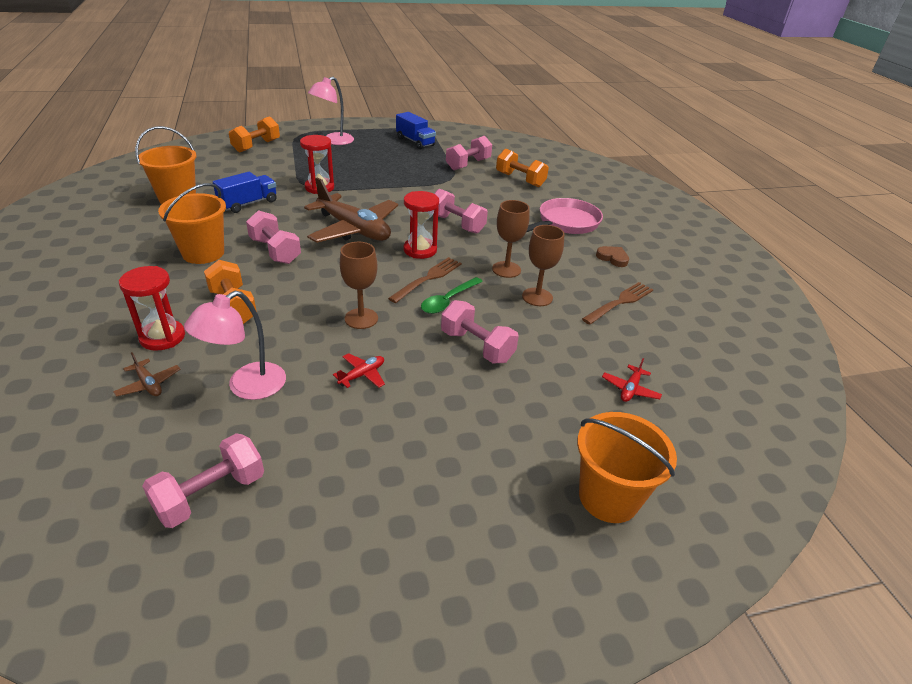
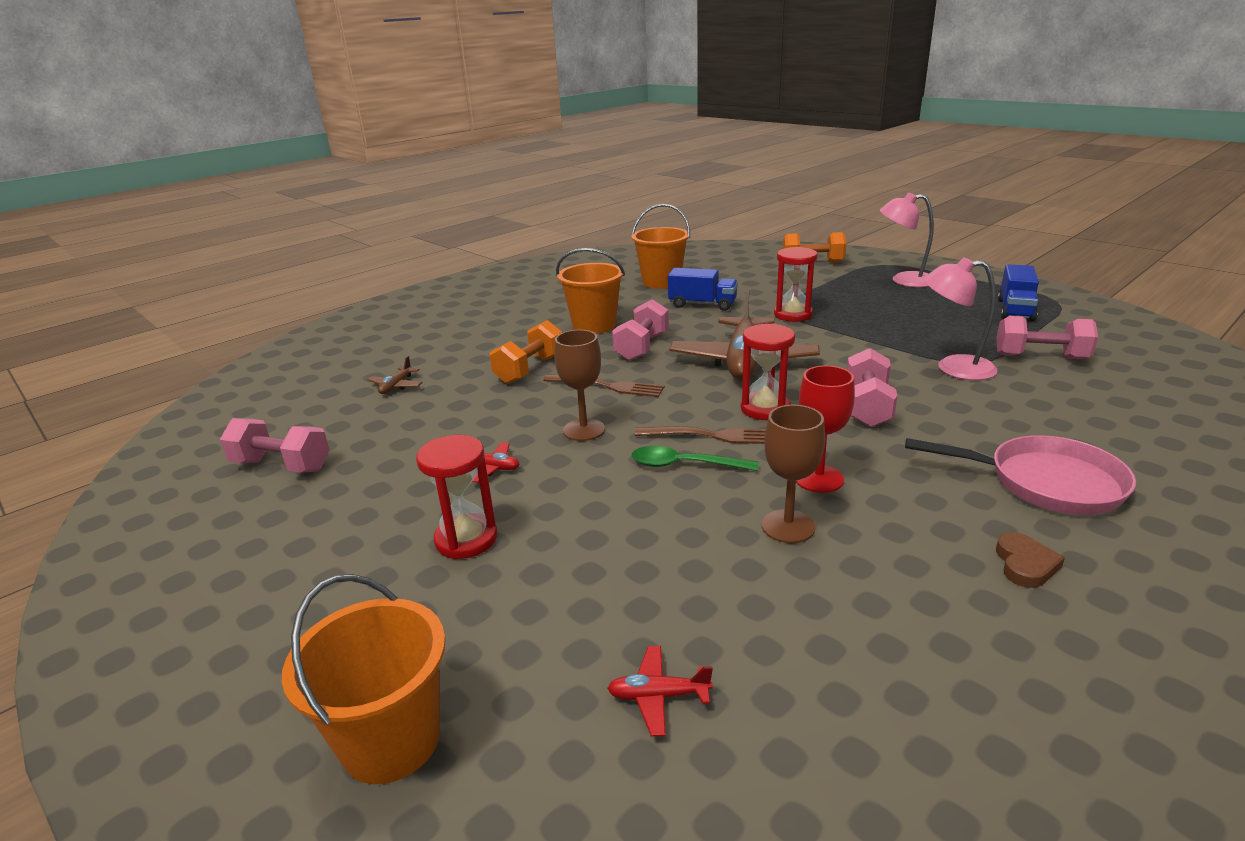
camera: 65 degrees right, 10 degrees down
(162, 337) = (459, 364): red hourglass -> red hourglass (466, 539)
(247, 387) = (424, 423): pink lamp -> pink lamp (953, 368)
(477, 346) = (614, 518): pink dumbbell -> none
(506, 269) = (819, 479): brown goblet -> red goblet
(520, 180) = (1092, 403): orange dumbbell -> none
(619, 302) = (894, 613): brown fork -> brown fork (607, 386)

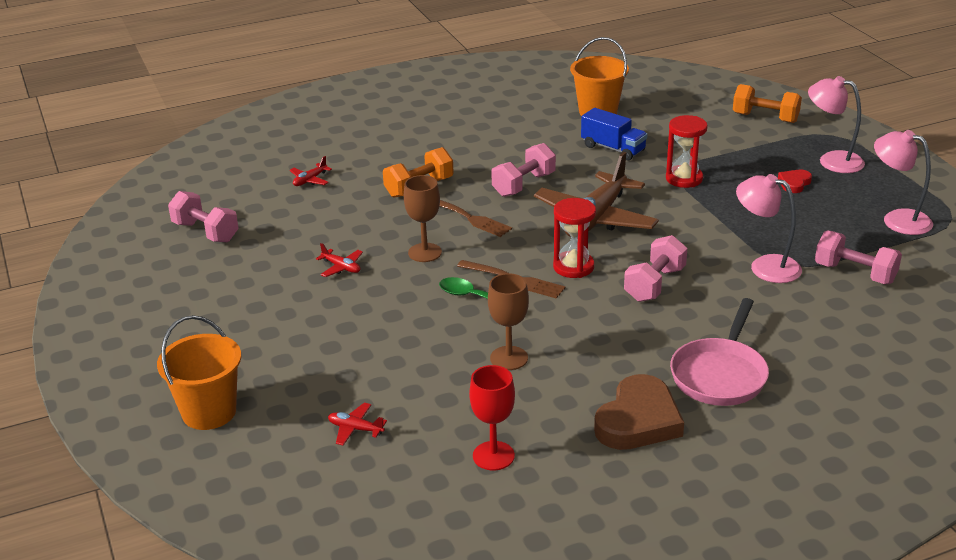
camera: 20 degrees right, 5 degrees up
(396, 386) = (310, 180): brown plane -> red plane
(466, 539) = (300, 315): red hourglass -> none
(594, 325) = (500, 152): orange bucket -> none
(819, 479) = (560, 331): red goblet -> red goblet (493, 456)
(894, 301) = (794, 183): none -> red heart
(1015, 310) = (897, 219): blue truck -> pink lamp
(1025, 564) = (638, 420): brown heart -> brown heart, size x2.04
(1046, 483) = (720, 375): pink pan -> pink pan turned 75 degrees clockwise

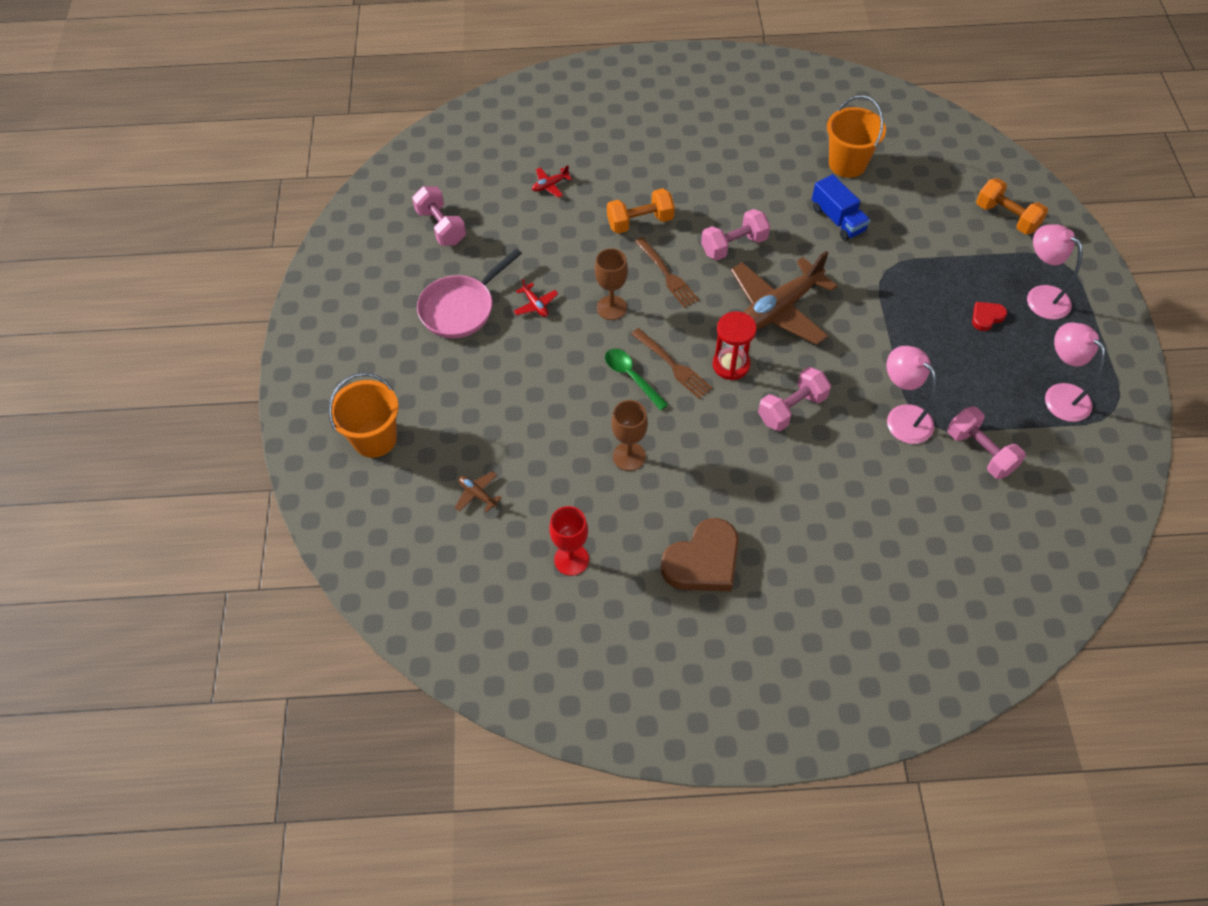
camera: 20 degrees right, 25 degrees up
(355, 429) = (477, 494): red plane -> brown plane
(684, 179) = (884, 280): red hourglass -> none
(720, 375) = (796, 533): pink pan -> pink pan (461, 308)

